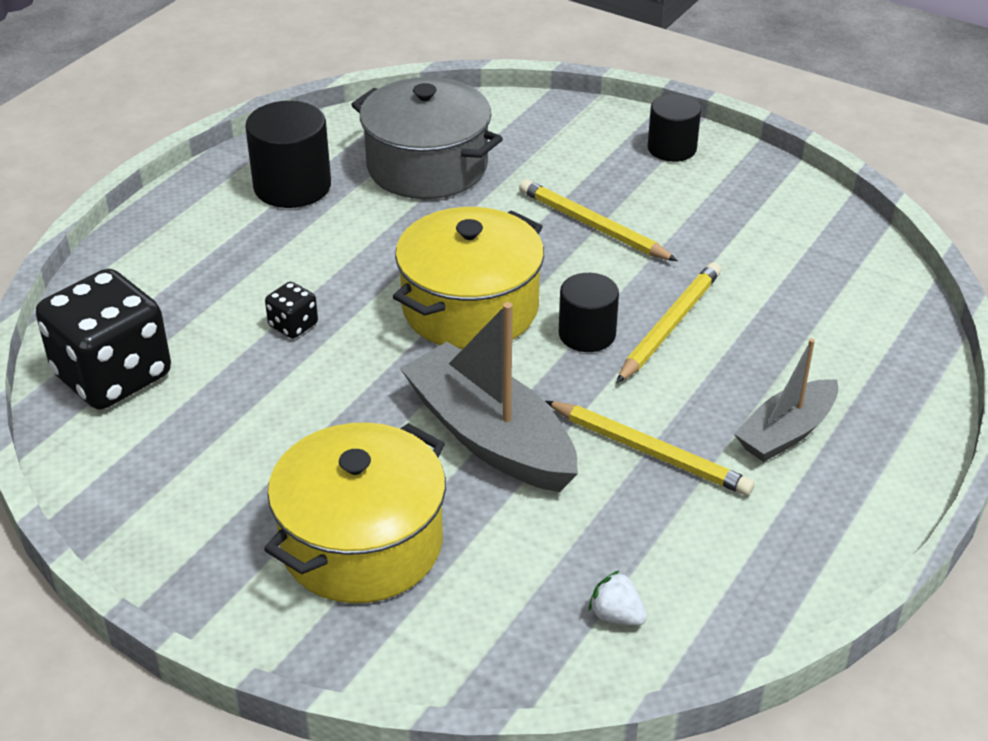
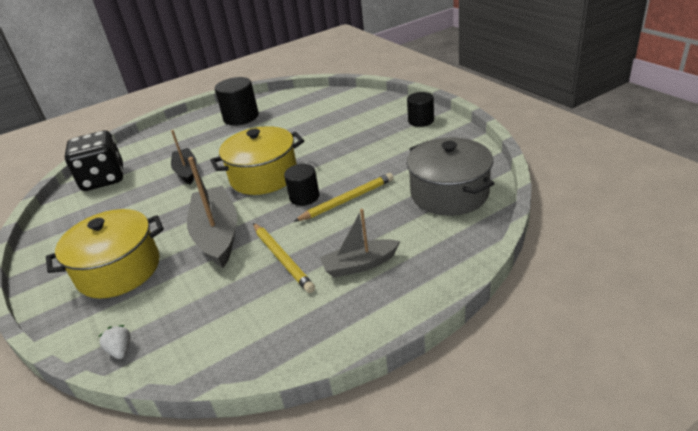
camera: 30 degrees right, 5 degrees down
(293, 325) = (186, 171): black dice -> black boat
(427, 166) = (302, 116): grey pot -> grey pot (449, 194)
(592, 226) = (352, 149): yellow pencil -> none
(616, 615) = (189, 338): white strawberry -> white strawberry (121, 350)

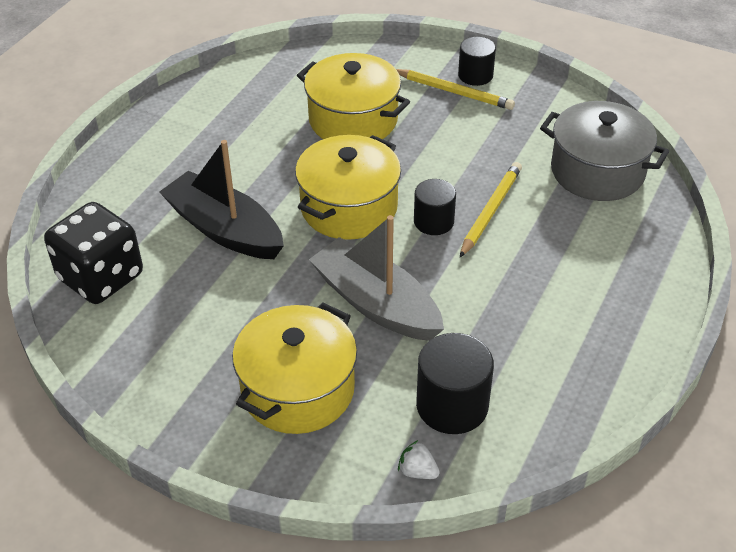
camera: 35 degrees left, 10 degrees up
(186, 171) = (225, 229): black boat -> black boat, size x1.64
(241, 117) = (208, 122): black cylinder -> black cylinder (452, 405)
(282, 258) = (488, 306): yellow pencil -> yellow pencil (454, 92)
(319, 131) = (353, 120): none -> yellow pot
(360, 265) = (580, 285): grey boat -> none

